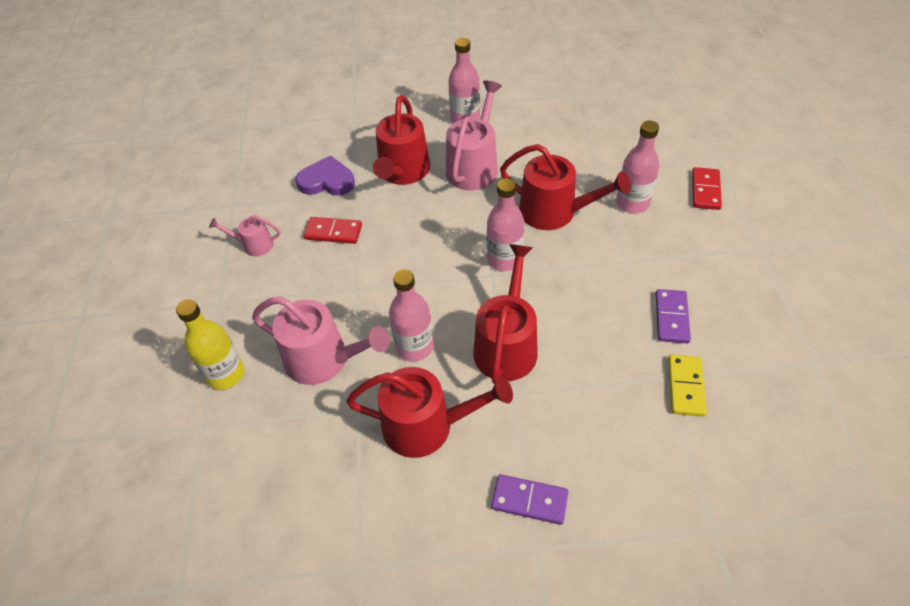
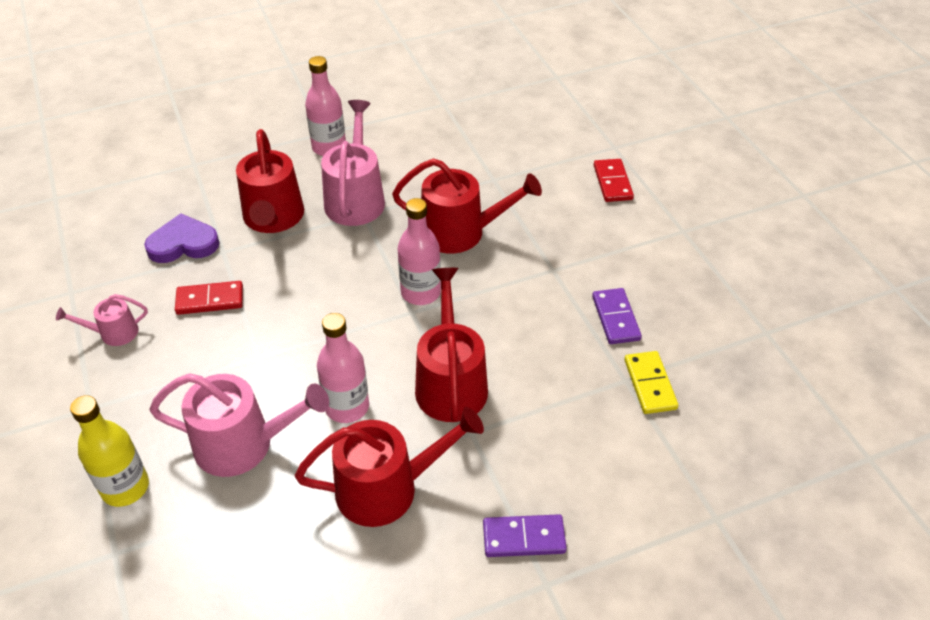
camera: 20 degrees left, 5 degrees down
(632, 203) = (541, 208): pink bottle -> none

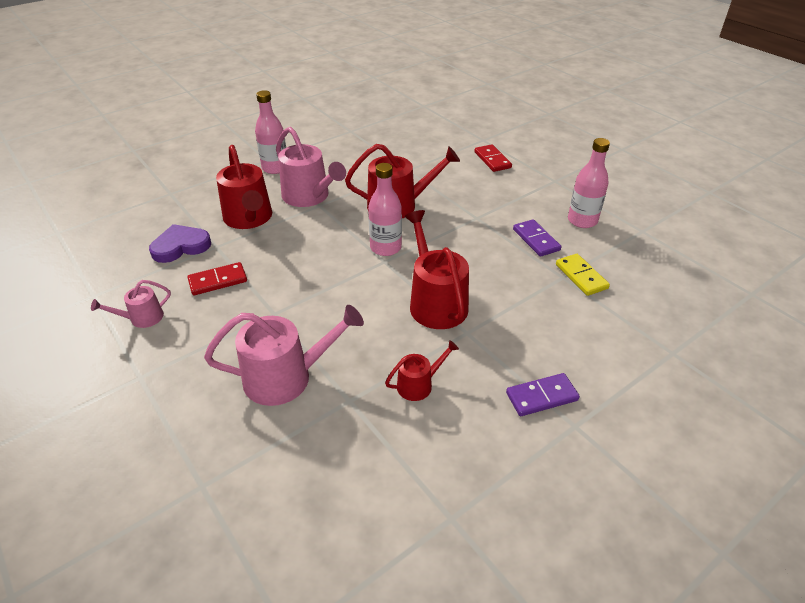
camera: 15 degrees left, 5 degrees down
(125, 487) = (193, 431): yellow bottle -> none
(347, 407) = (361, 334): pink bottle -> pink bottle (582, 221)
(355, 198) = (309, 196): pink watering can -> pink watering can turned 150 degrees clockwise
(387, 488) = (418, 384): red watering can -> red watering can, size x0.53

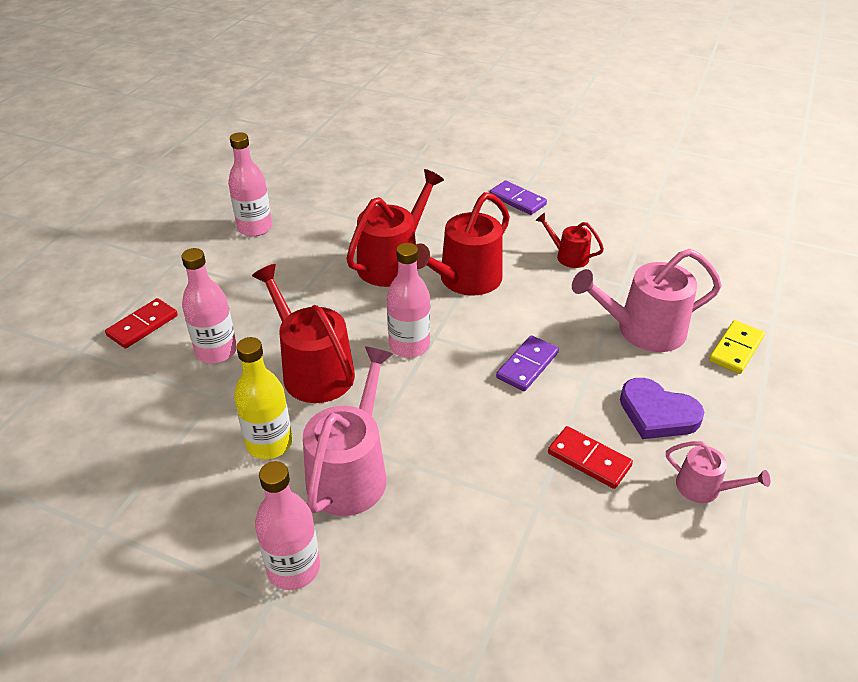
camera: 120 degrees left, 0 degrees up
(181, 246) = (570, 549): purple heart -> purple heart (657, 413)
(249, 218) = (451, 511): red watering can -> red watering can (393, 262)
(286, 377) = (643, 330): pink watering can -> pink watering can turned 60 degrees counterclockwise
(356, 178) = (269, 443): none -> yellow bottle
(447, 178) = (216, 351): none -> pink bottle
(536, 240) = (312, 248): purple domino -> purple domino (527, 365)
(581, 276) = (354, 211): yellow domino -> yellow domino (736, 349)

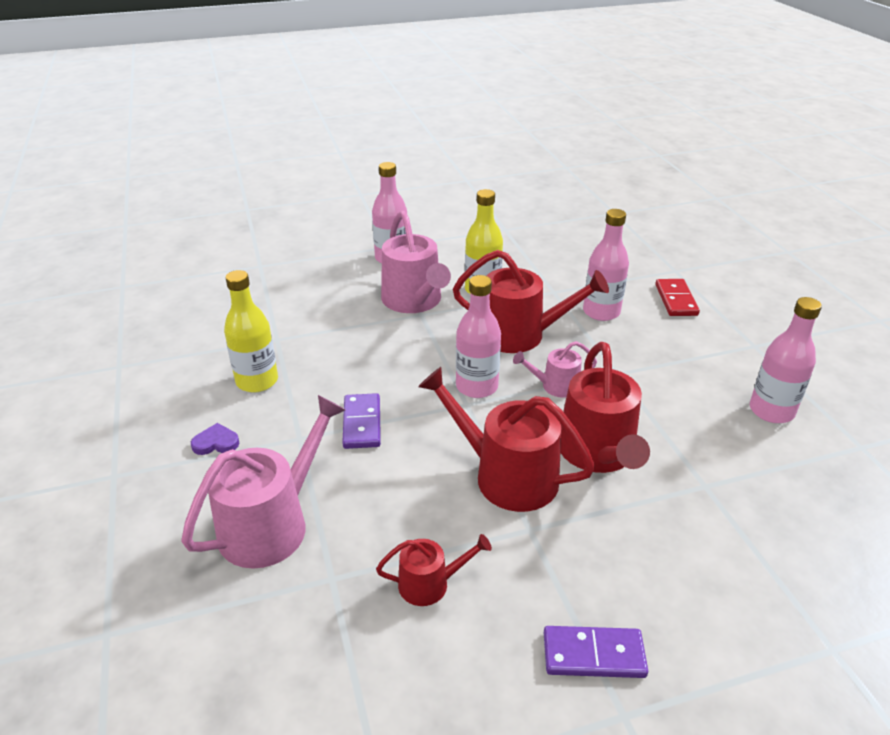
camera: 140 degrees right, 5 degrees down
(465, 280) = (507, 476): red watering can -> red watering can turned 60 degrees counterclockwise
(589, 459) = (257, 381): red domino -> yellow bottle
(657, 413) = (216, 443): purple heart -> purple heart, size x0.54
(704, 488) = (153, 405): pink watering can -> pink watering can (555, 386)
(736, 349) = (151, 559): yellow domino -> none

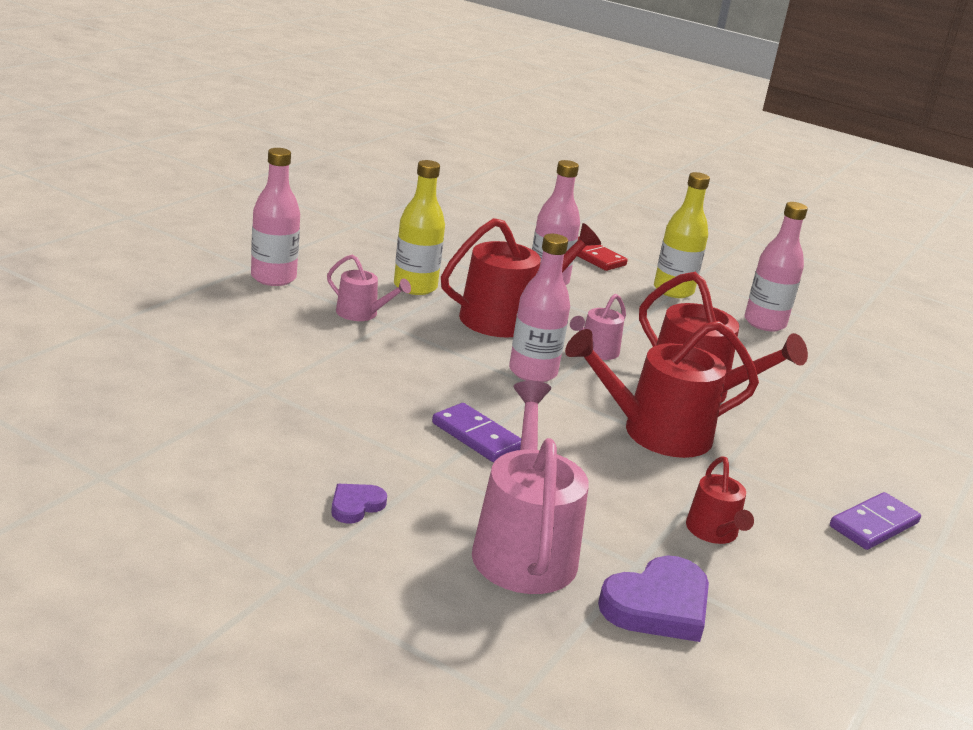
camera: 45 degrees left, 10 degrees down
(257, 381) = (308, 435): yellow bottle -> yellow bottle (673, 290)
(298, 620) = (658, 605): none -> purple heart
(414, 301) = (361, 313): pink watering can -> pink watering can, size x0.53
(430, 584) = (714, 532): red watering can -> red watering can turned 135 degrees clockwise

